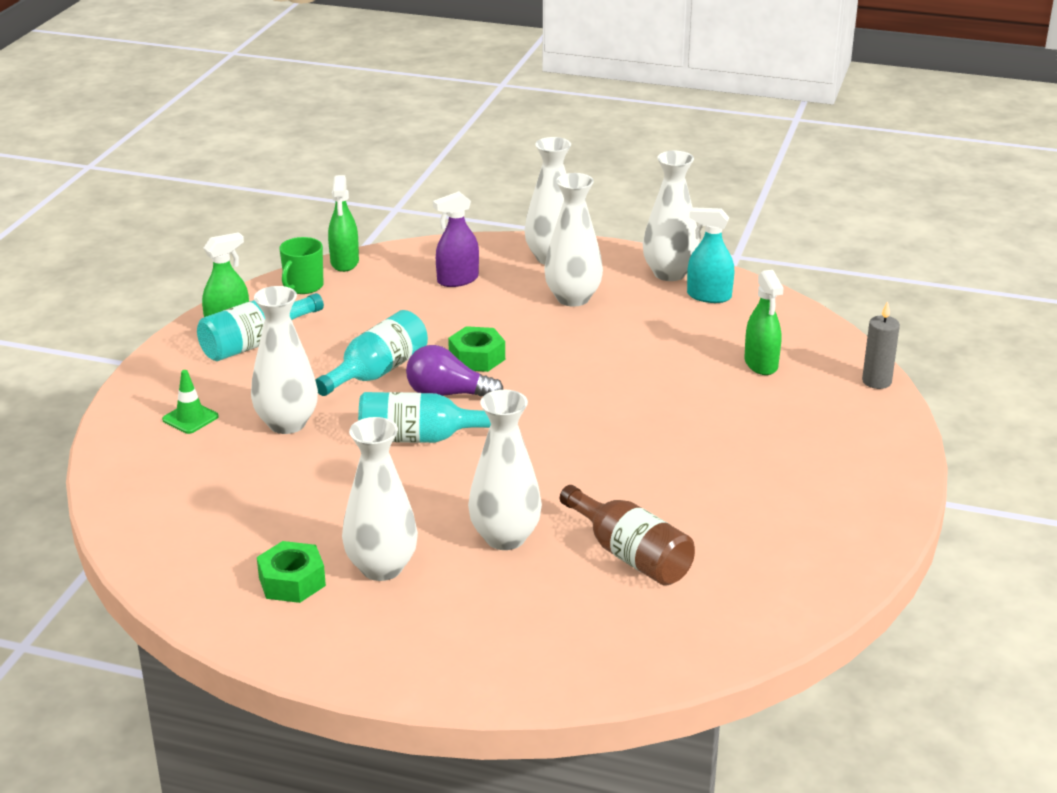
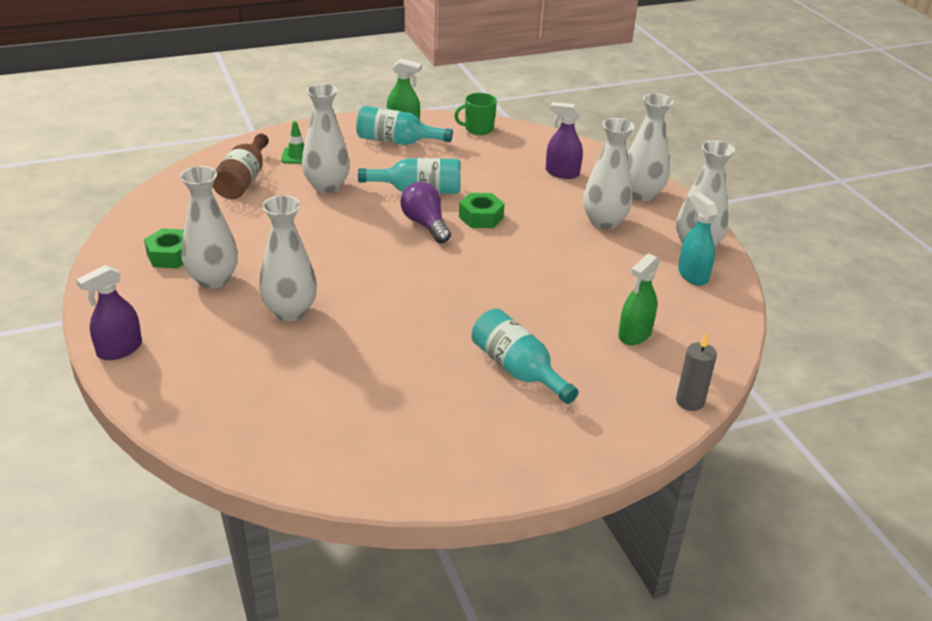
camera: 50 degrees right, 5 degrees up
(344, 262) = (524, 130): green spray bottle -> none
(419, 438) = (364, 235): turquoise bottle -> turquoise bottle (517, 369)
(443, 678) = (119, 349): none -> purple spray bottle
(630, 555) = (322, 371): brown bottle -> brown bottle (243, 180)

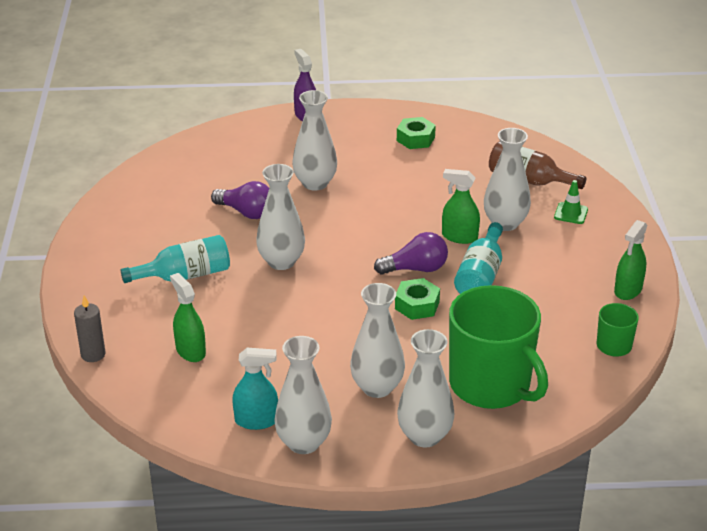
camera: 110 degrees right, 0 degrees up
(213, 280) = (373, 154): white vase -> white vase (281, 261)
(360, 207) = (459, 237): none -> green spray bottle
(371, 351) = (246, 212): none -> purple light bulb
(397, 141) = (591, 280): turquoise bottle -> none
(562, 173) = (491, 385): purple spray bottle -> green mug

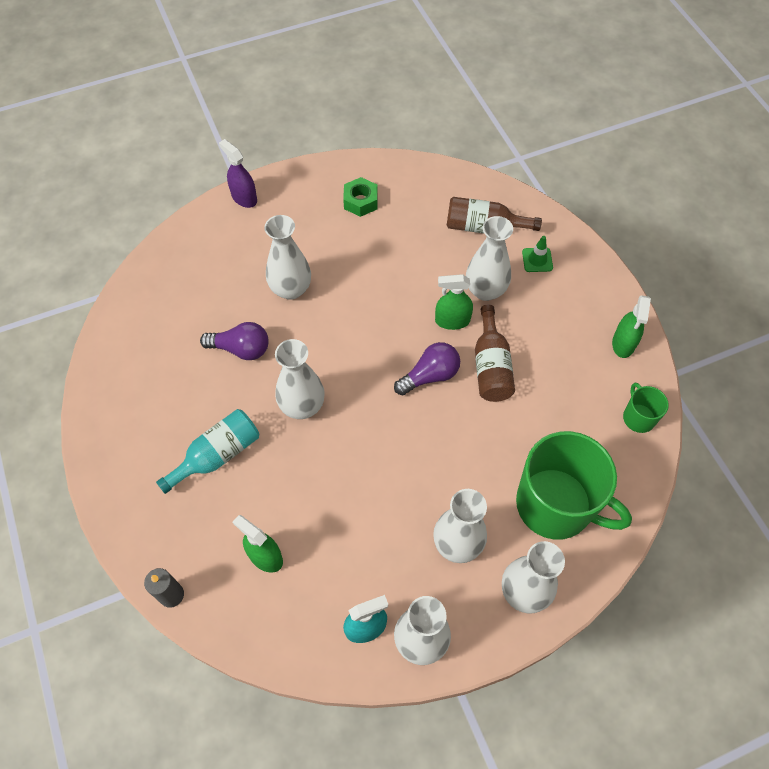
camera: 20 degrees left, 25 degrees up
(417, 305) = (450, 423): green nut -> none
(480, 276) = (491, 366): turquoise bottle -> brown bottle

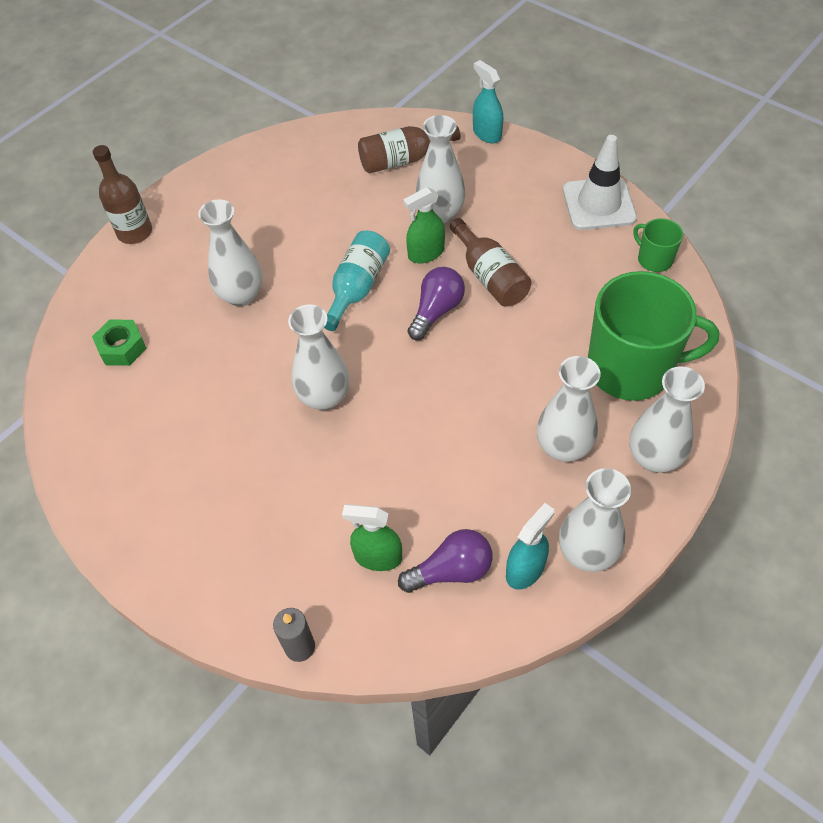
camera: 25 degrees left, 5 degrees down
(217, 455) = (263, 486): turquoise bottle -> turquoise bottle (357, 288)
(241, 349) = (223, 373): purple light bulb -> purple light bulb (451, 570)
(244, 198) = (135, 232): purple spray bottle -> brown bottle
(360, 201) = (263, 186): green nut -> green nut (122, 348)
(537, 260) = (472, 167): green traffic cone -> none
(568, 234) = (487, 134): none -> turquoise spray bottle
(623, 343) = (598, 204): green spray bottle -> white traffic cone

